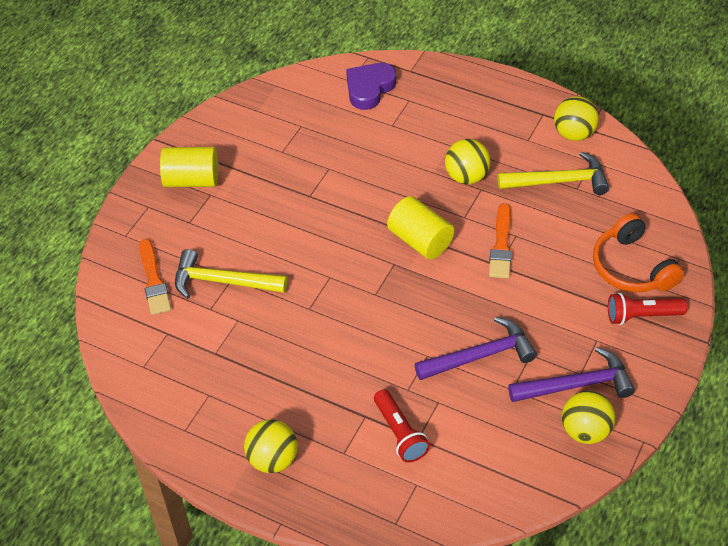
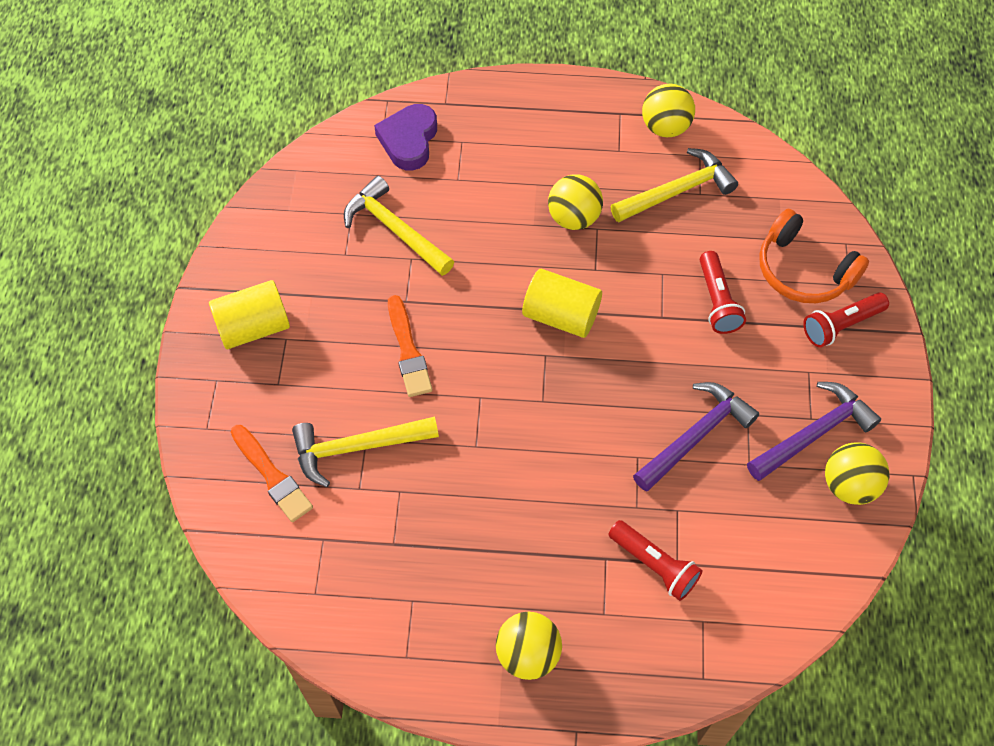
camera: 25 degrees left, 10 degrees up
(327, 146) = (395, 230): none -> yellow hammer
(501, 245) = (653, 291): orange brush -> orange brush (408, 351)
(549, 268) = (717, 301): none -> red flashlight

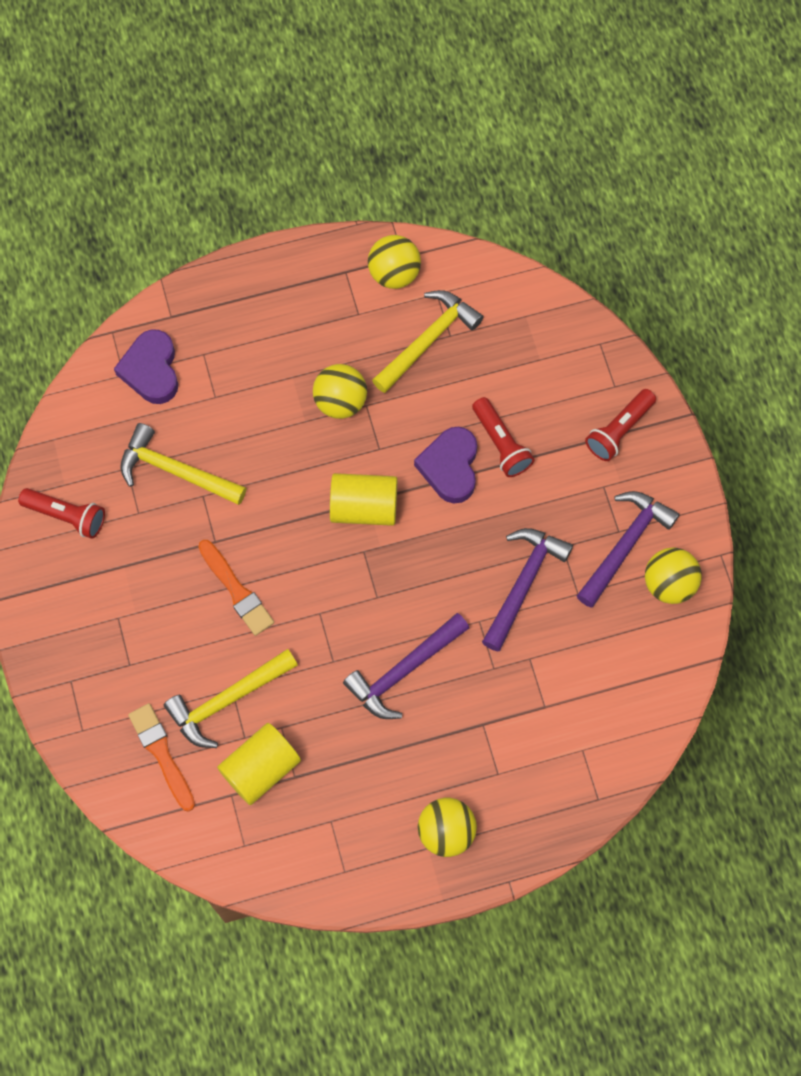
camera: 20 degrees left, 10 degrees up
(253, 327) = (83, 617): yellow cylinder -> yellow cylinder (260, 768)
(272, 476) = (162, 753): orange brush -> orange brush turned 150 degrees counterclockwise
(544, 478) = (404, 670): none -> purple hammer
(654, 565) = (526, 715): red flashlight -> red flashlight (66, 516)
(659, 306) = (450, 467): none -> purple heart
(803, 270) = (569, 385): orange headphones -> none

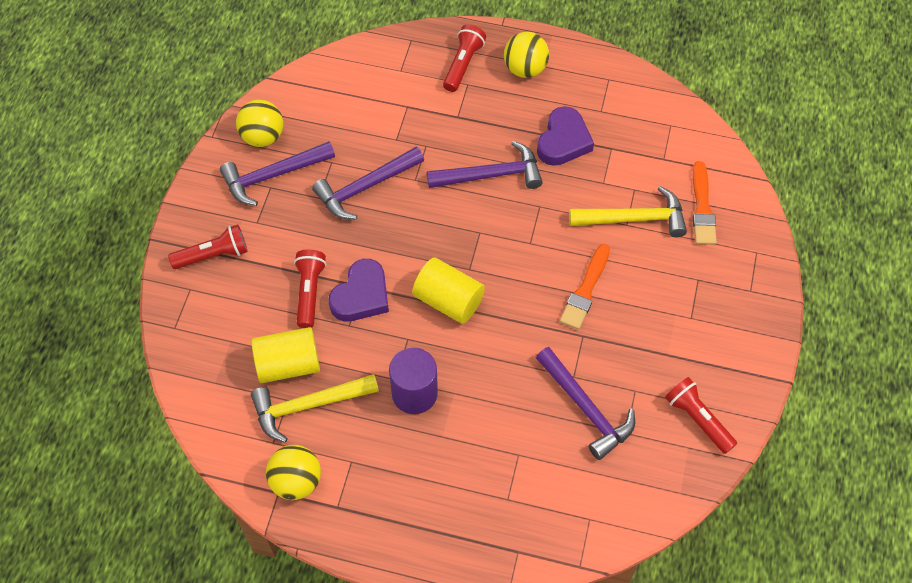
camera: 150 degrees left, 10 degrees down
(151, 370) = (562, 509): purple heart -> purple heart (563, 141)
(176, 471) = (585, 408): yellow hammer -> purple hammer
(236, 590) = (585, 290): orange brush -> orange brush turned 150 degrees counterclockwise
(260, 768) = (633, 164): yellow cylinder -> yellow cylinder (288, 364)
(340, 401) = (414, 393): yellow ball -> purple cylinder
(518, 798) = (463, 64): none -> red flashlight

